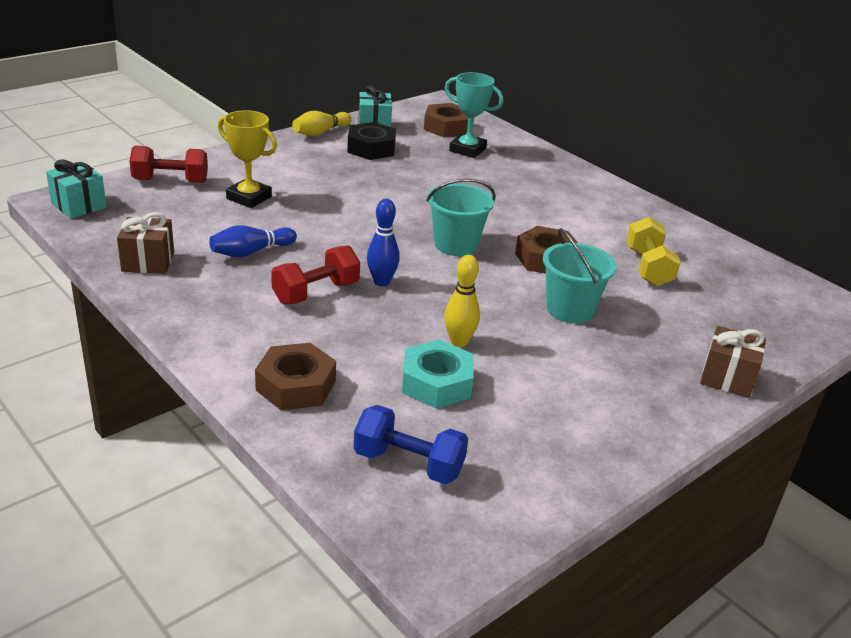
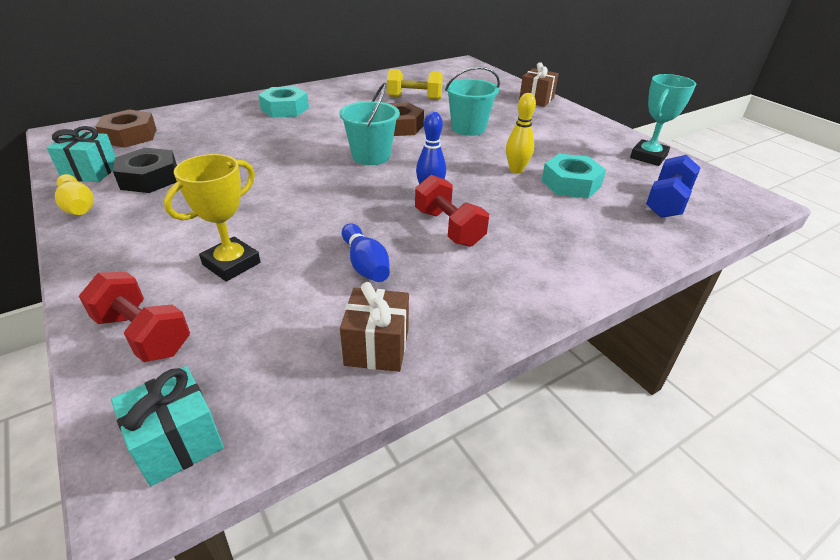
camera: 80 degrees left, 5 degrees up
(170, 181) = (143, 334): red dumbbell -> red dumbbell turned 60 degrees counterclockwise
(296, 386) = (596, 244): brown nut -> none
(467, 150) = (190, 132): turquoise trophy -> turquoise trophy (648, 157)
(554, 187) = (285, 109): none -> turquoise nut

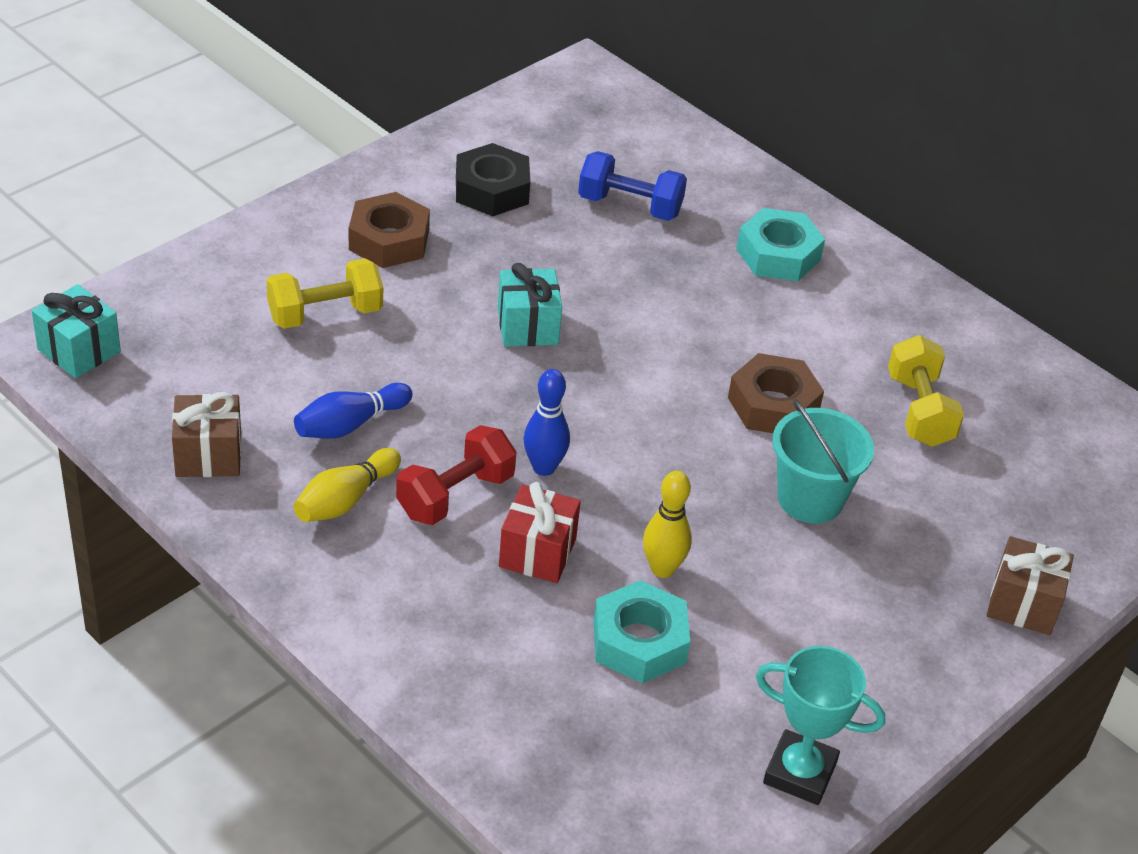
camera: 75 degrees right, 5 degrees up
(78, 206) = (407, 159): yellow bowling pin -> yellow bowling pin (345, 500)
(91, 172) = (489, 137): turquoise gift -> turquoise gift (527, 326)
(130, 136) = (603, 130): brown nut -> brown nut (389, 240)
(143, 334) = (201, 287): red dumbbell -> none
(231, 264) = (325, 314): yellow trophy -> yellow dumbbell
(371, 156) = (641, 387): turquoise bucket -> none
(502, 205) = (537, 552): none -> red gift
(667, 202) = (617, 772): blue dumbbell -> blue dumbbell (630, 206)

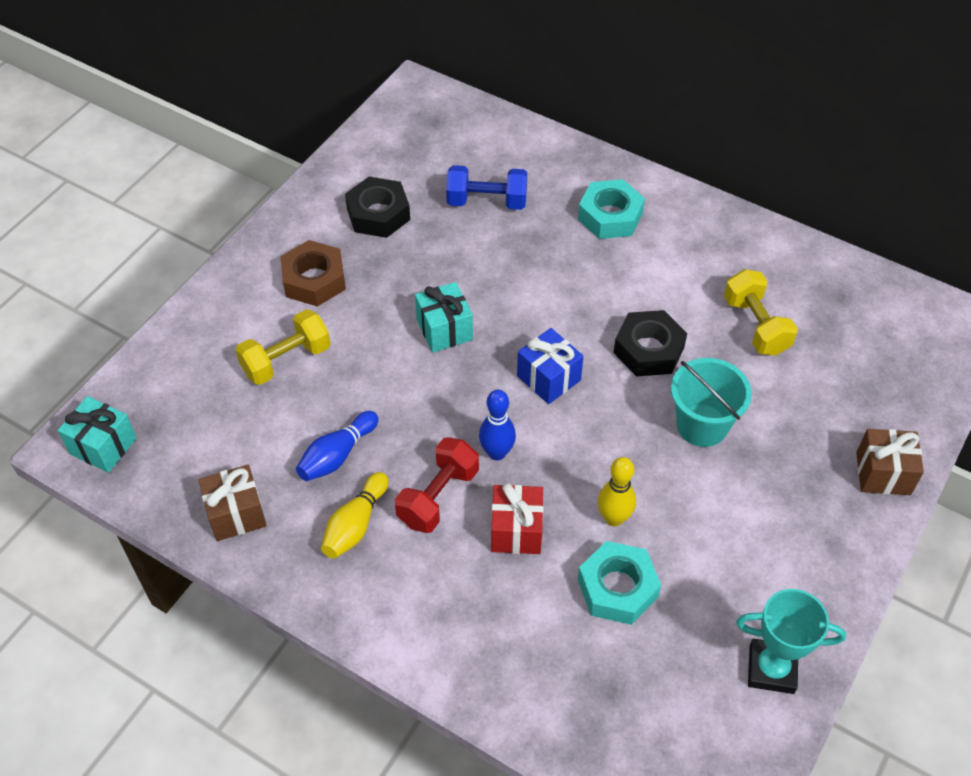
camera: 10 degrees left, 10 degrees up
(637, 405) = (548, 378): none -> blue gift
(773, 405) = (648, 350): brown nut -> black nut

